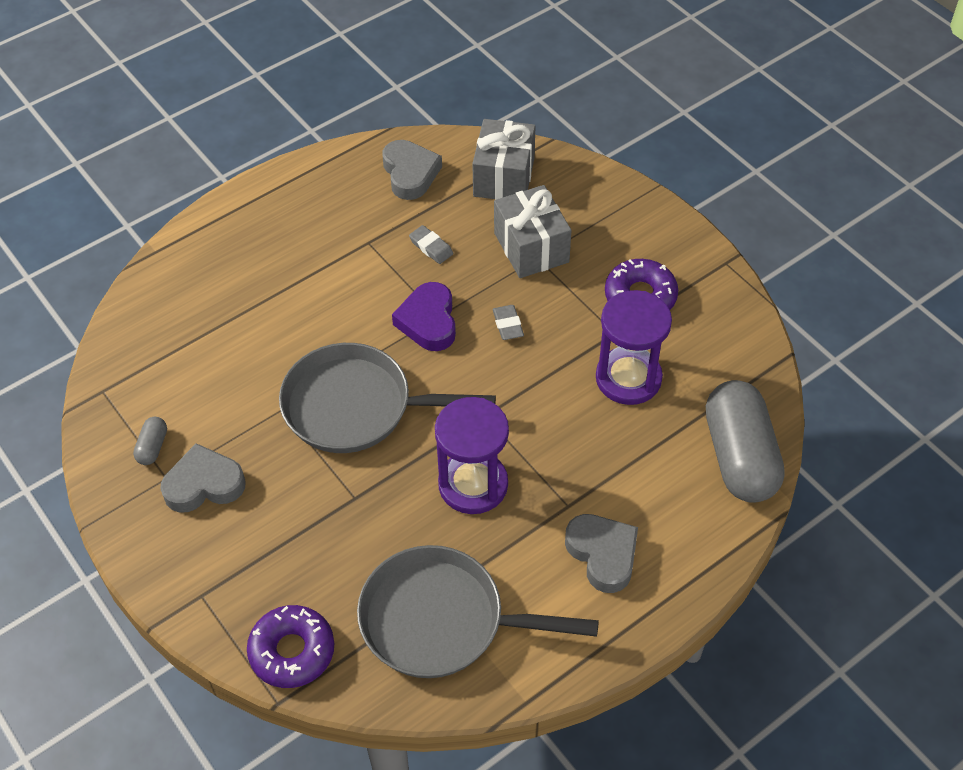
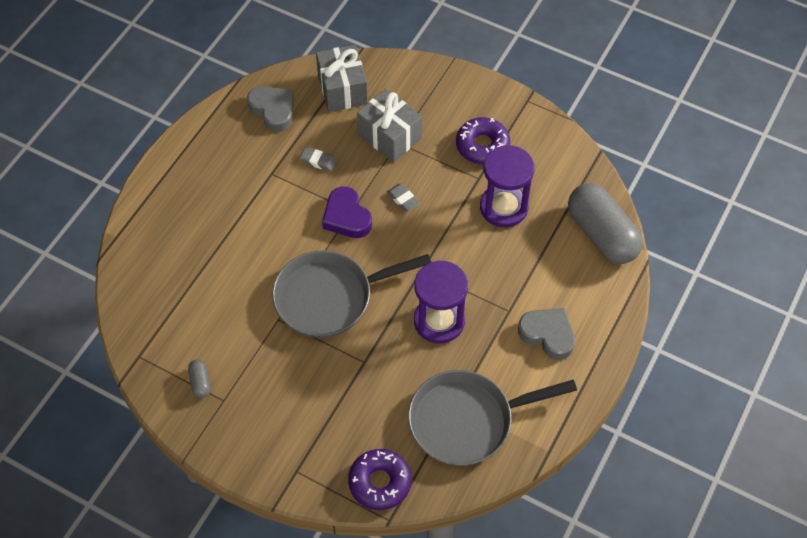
camera: 25 degrees left, 5 degrees up
(204, 484) = (253, 394): grey heart -> none

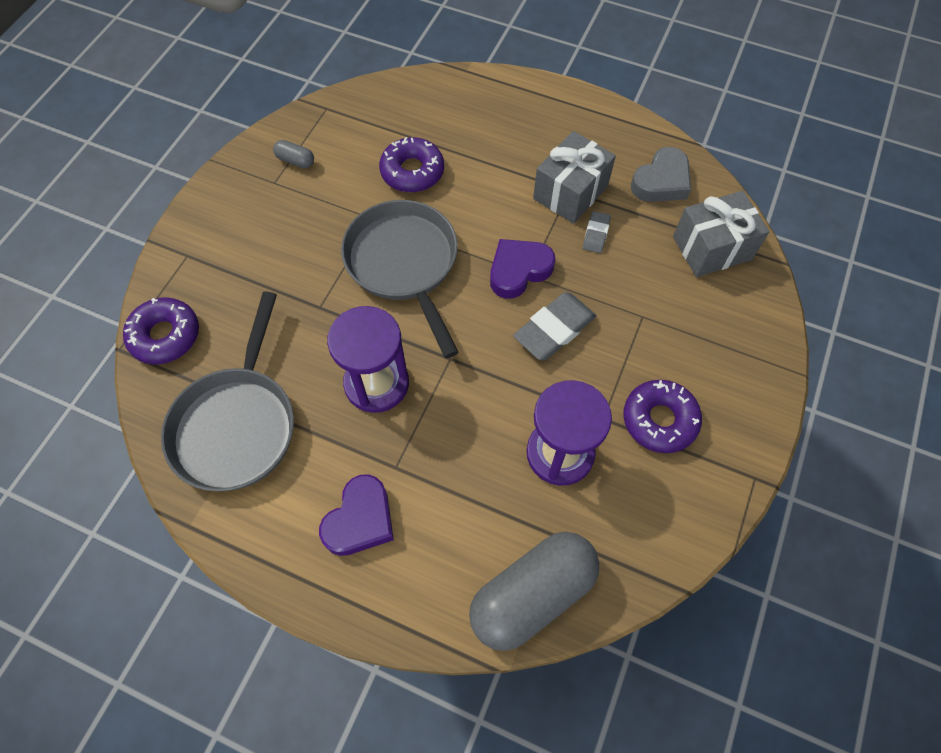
camera: 85 degrees right, 5 degrees up
(200, 382) = (295, 161): grey capsule -> grey capsule turned 45 degrees clockwise
(231, 287) = (412, 172): none -> purple donut
(389, 136) = (650, 306): grey gift -> grey gift (570, 192)
(403, 199) = (554, 329): grey eraser -> grey eraser, size x1.85
(467, 421) = (237, 424): grey pan -> grey pan turned 150 degrees counterclockwise
(548, 335) = (360, 520): grey heart -> purple heart

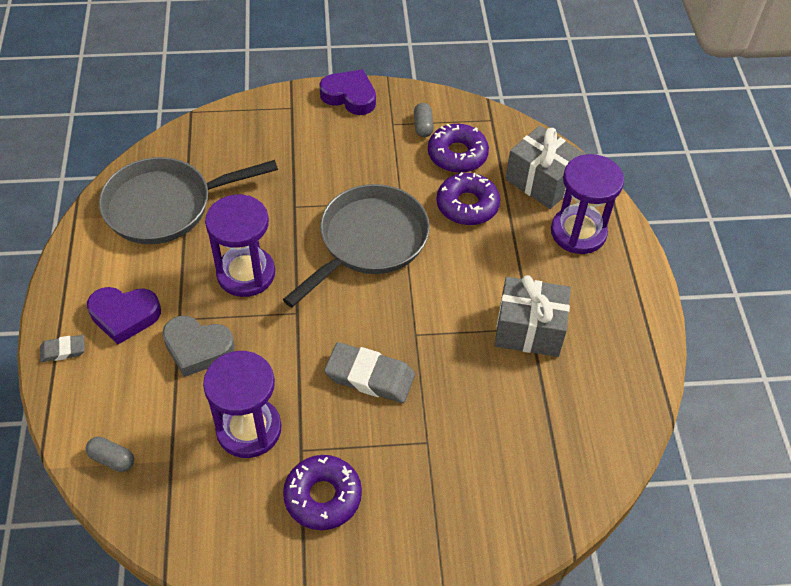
camera: 60 degrees right, 10 degrees down
(165, 336) = (216, 130): purple donut -> purple donut (457, 155)
(492, 111) = (578, 232): none -> purple hourglass
(518, 271) = (414, 325): purple heart -> purple heart (349, 96)
(532, 594) = (112, 459): grey capsule -> grey capsule, size x0.41
(596, 234) = (495, 369): grey eraser -> grey eraser (63, 350)
(661, 181) = (597, 400): grey heart -> grey heart (197, 348)
(712, 248) = (546, 475): grey gift -> grey gift (541, 181)

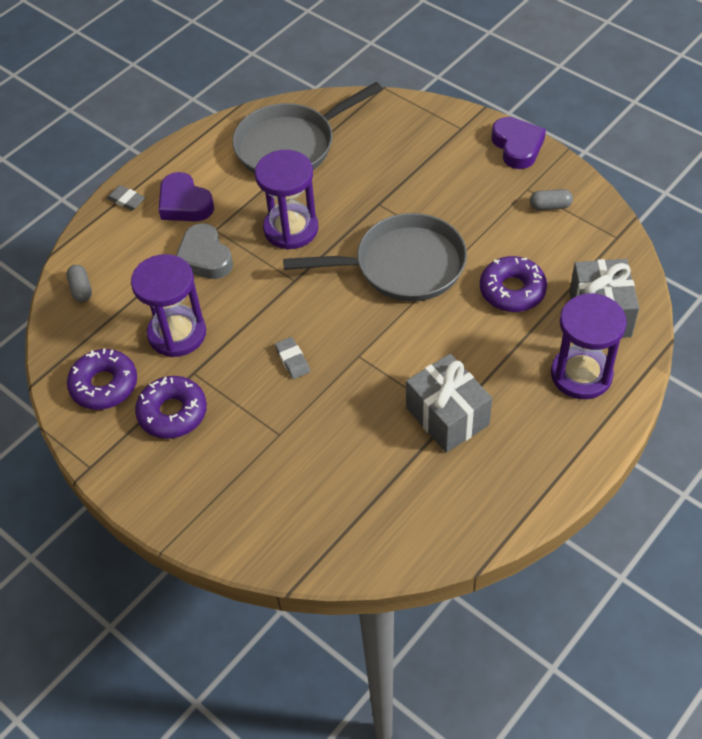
camera: 50 degrees right, 0 degrees up
(166, 206) = (291, 145): grey pan -> grey pan turned 60 degrees counterclockwise
(370, 376) = (292, 360): grey eraser -> grey eraser, size x0.54
(423, 126) = (550, 206): grey capsule -> grey capsule turned 45 degrees clockwise
(457, 155) = (552, 246): purple donut -> purple donut (104, 385)

